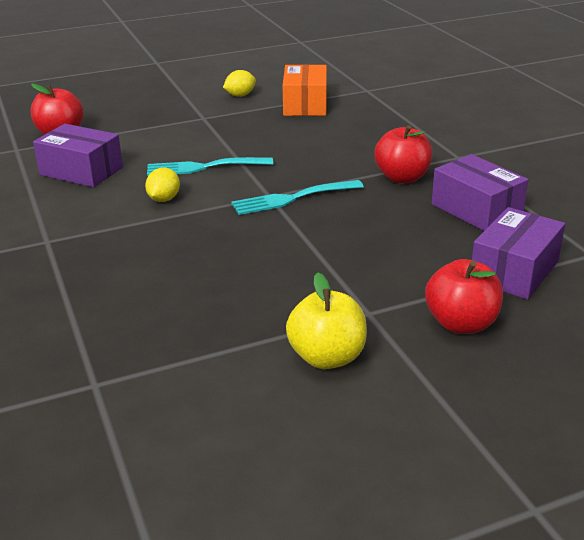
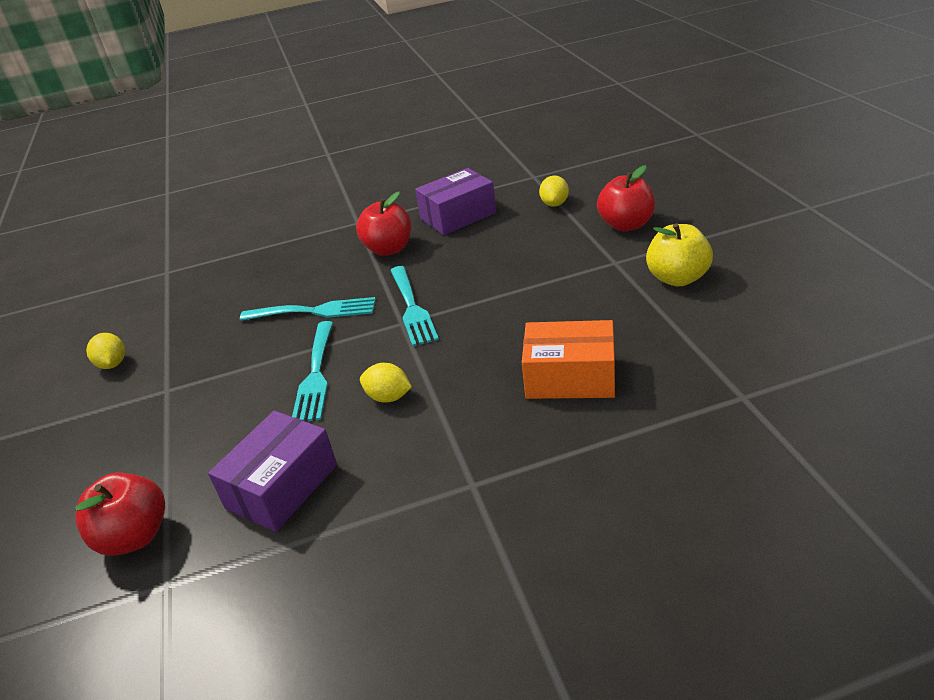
camera: 80 degrees left, 5 degrees up
(295, 156) = (315, 311): none -> turquoise fork
(305, 104) = (178, 311): orange box -> orange box (570, 377)
(514, 271) = (554, 204): purple box -> yellow lemon

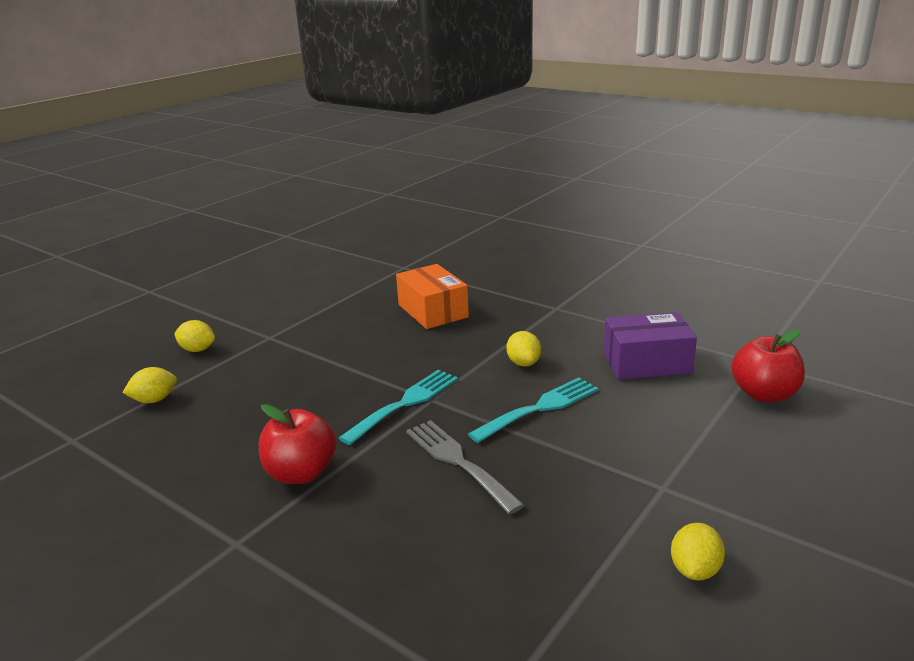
camera: 130 degrees left, 10 degrees down
(315, 311) = (458, 462): turquoise fork -> grey fork
(458, 216) = (197, 455): purple box -> none
(626, 225) = (197, 350): red apple -> yellow lemon
(677, 278) = (283, 309): yellow apple -> none

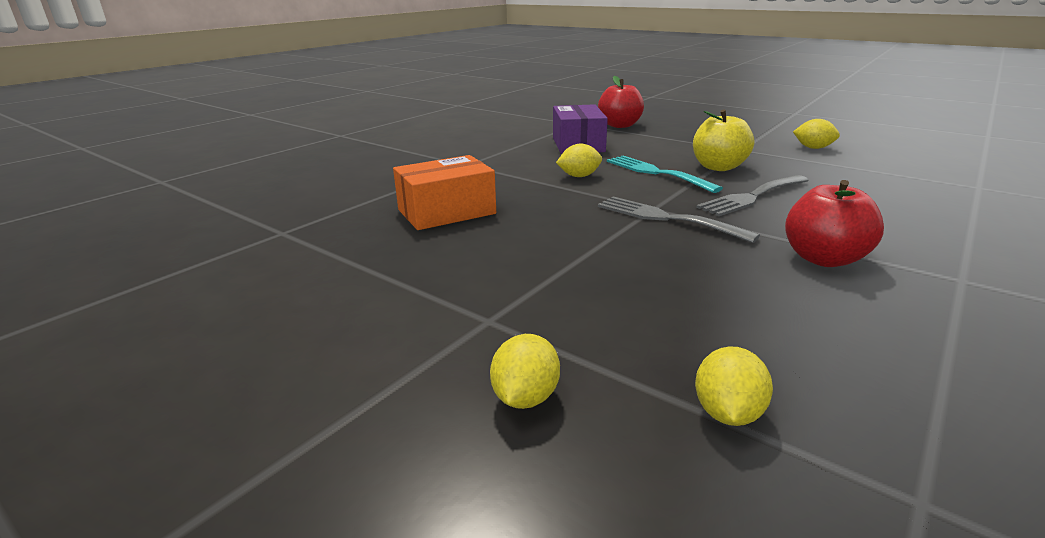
camera: 90 degrees left, 0 degrees up
(154, 400) = (727, 413): yellow lemon -> yellow lemon turned 45 degrees clockwise
(405, 403) = (666, 218): turquoise fork -> grey fork
(567, 454) = (718, 167): none -> yellow apple

